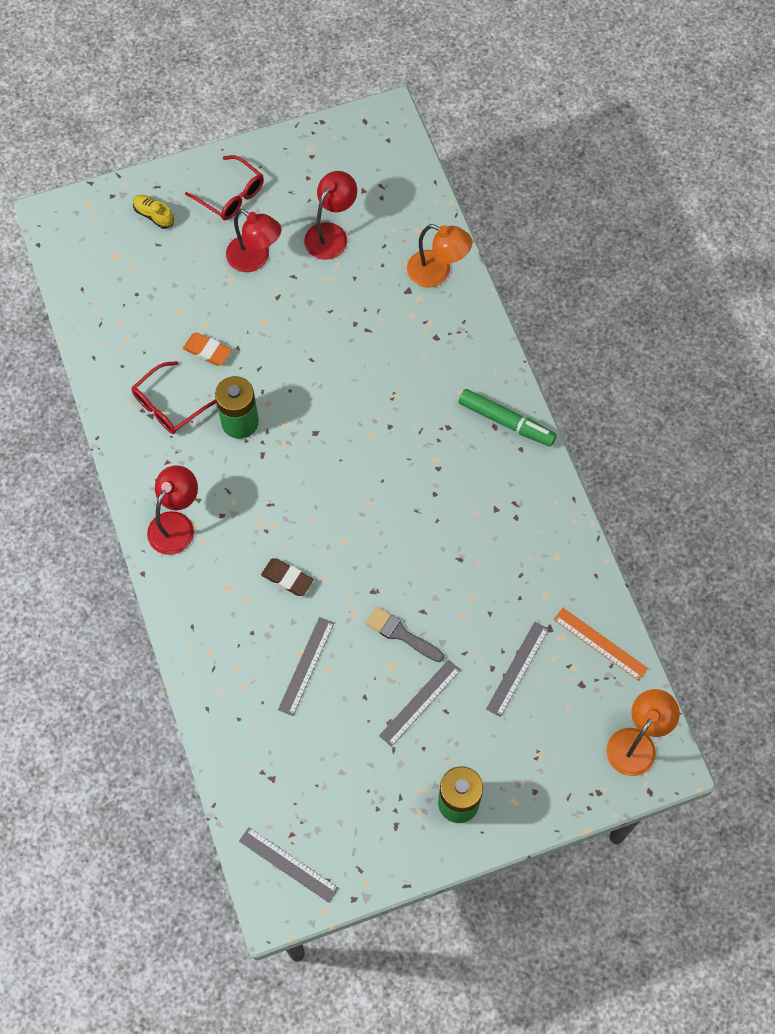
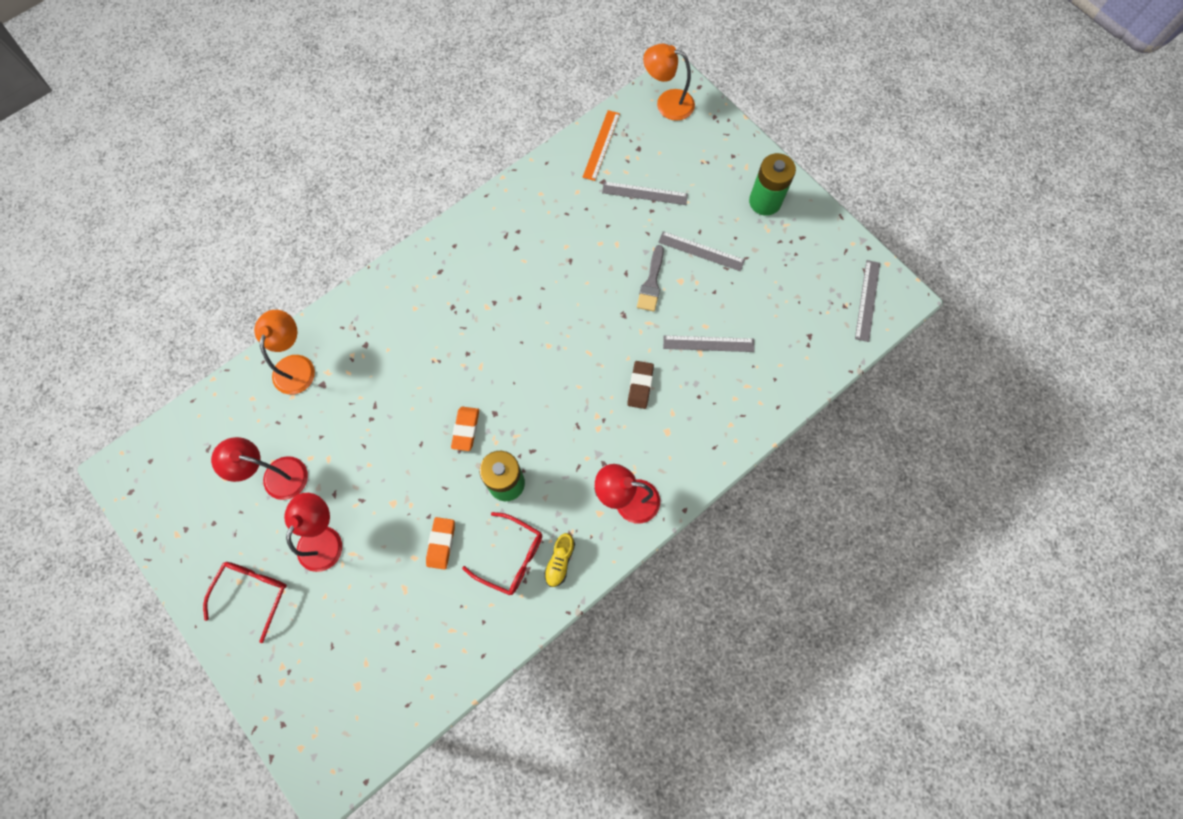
camera: 110 degrees left, 5 degrees up
(154, 215) = (296, 666): yellow shoe -> yellow shoe (560, 561)
(309, 402) = (466, 429): none -> orange eraser
(506, 421) = (432, 264): green marker -> none

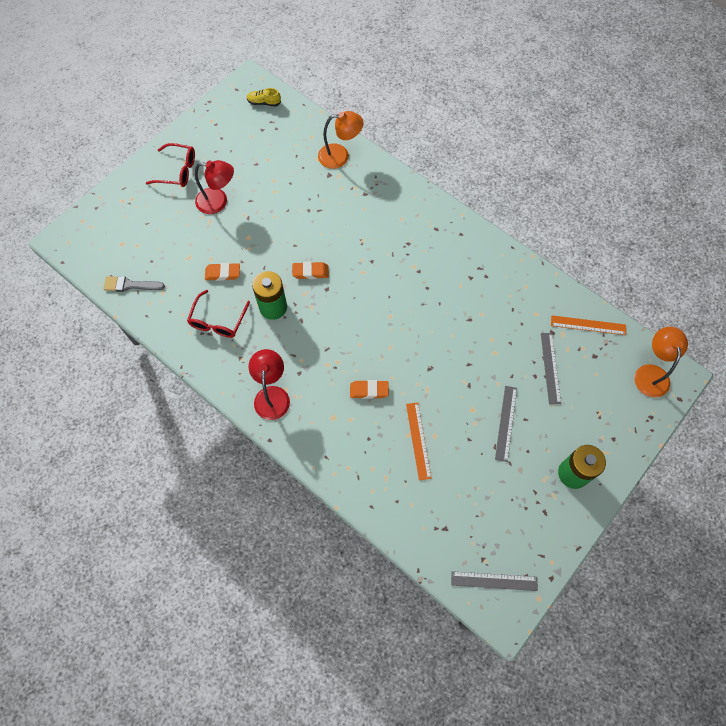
camera: 80 degrees right, 5 degrees down
(276, 476) = (258, 164): red lamp -> none
(560, 561) = (218, 354): yellow shoe -> yellow shoe (264, 102)
(640, 386) = (369, 390): brown eraser -> orange eraser
(651, 283) = (465, 386): grey brush -> grey brush (130, 285)
(708, 344) = (418, 440): grey ruler -> orange ruler

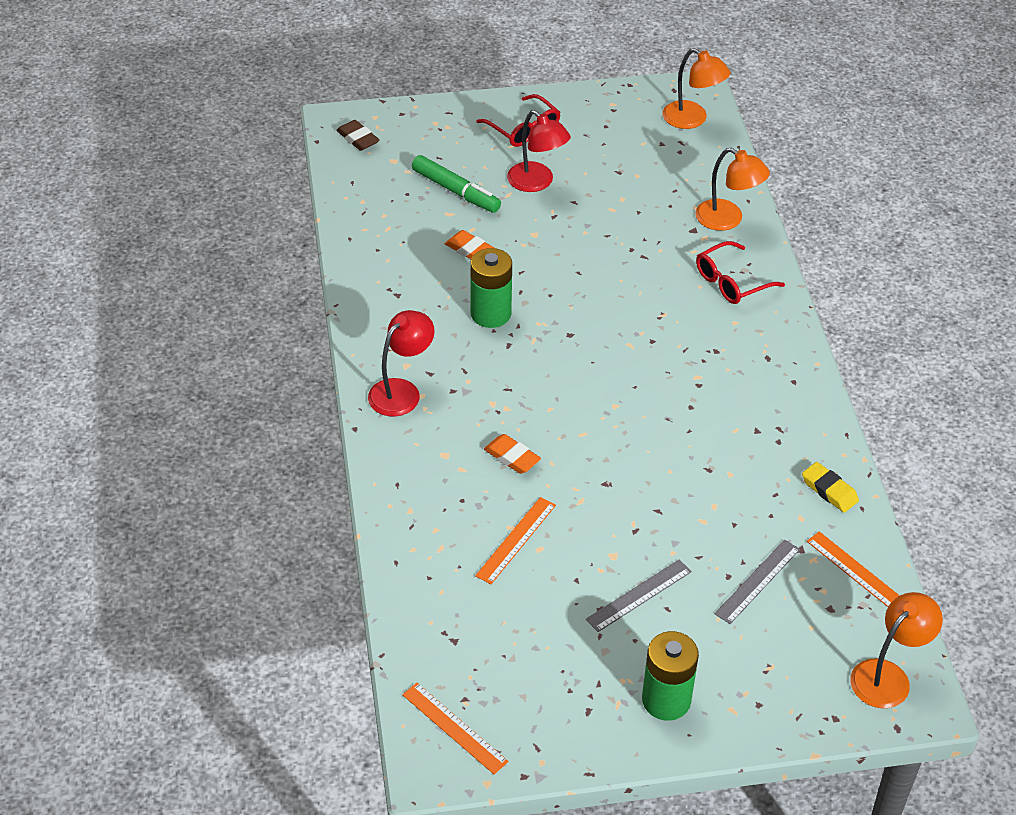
camera: 40 degrees right, 20 degrees down
(86, 243) = (358, 139): none -> brown eraser
(130, 285) = (362, 202): grey brush -> none
(178, 239) = (456, 191): none -> green marker
(218, 321) = (418, 289): red glasses -> red glasses (731, 282)
(264, 102) = (692, 119): yellow shoe -> orange lamp
(310, 272) = (568, 307): orange eraser -> none
(494, 581) = (454, 728): grey ruler -> orange ruler
(534, 287) = (829, 490): none -> yellow eraser

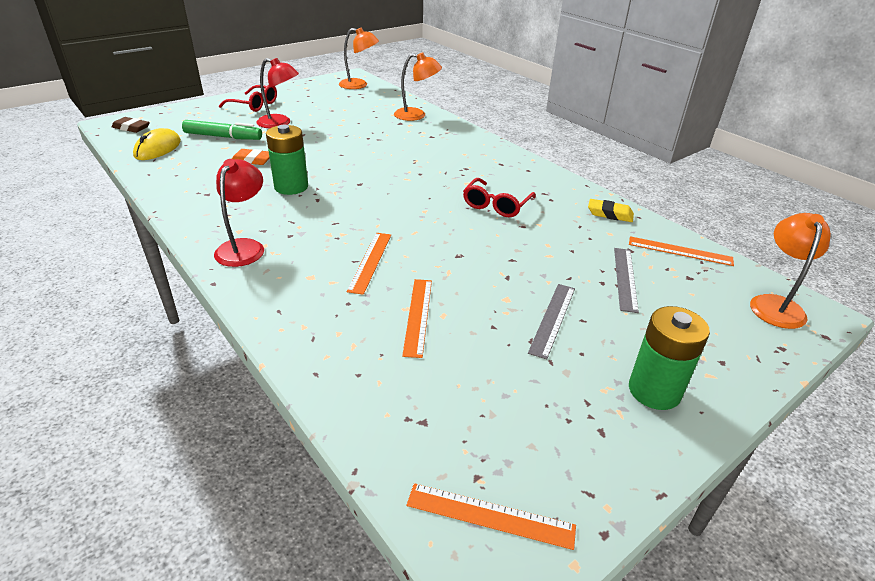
camera: 30 degrees left, 10 degrees down
(374, 192) = (158, 149): none -> yellow mouse
(512, 457) = (370, 261): orange eraser -> orange ruler
(731, 282) = (444, 138): red glasses -> red glasses (496, 205)

